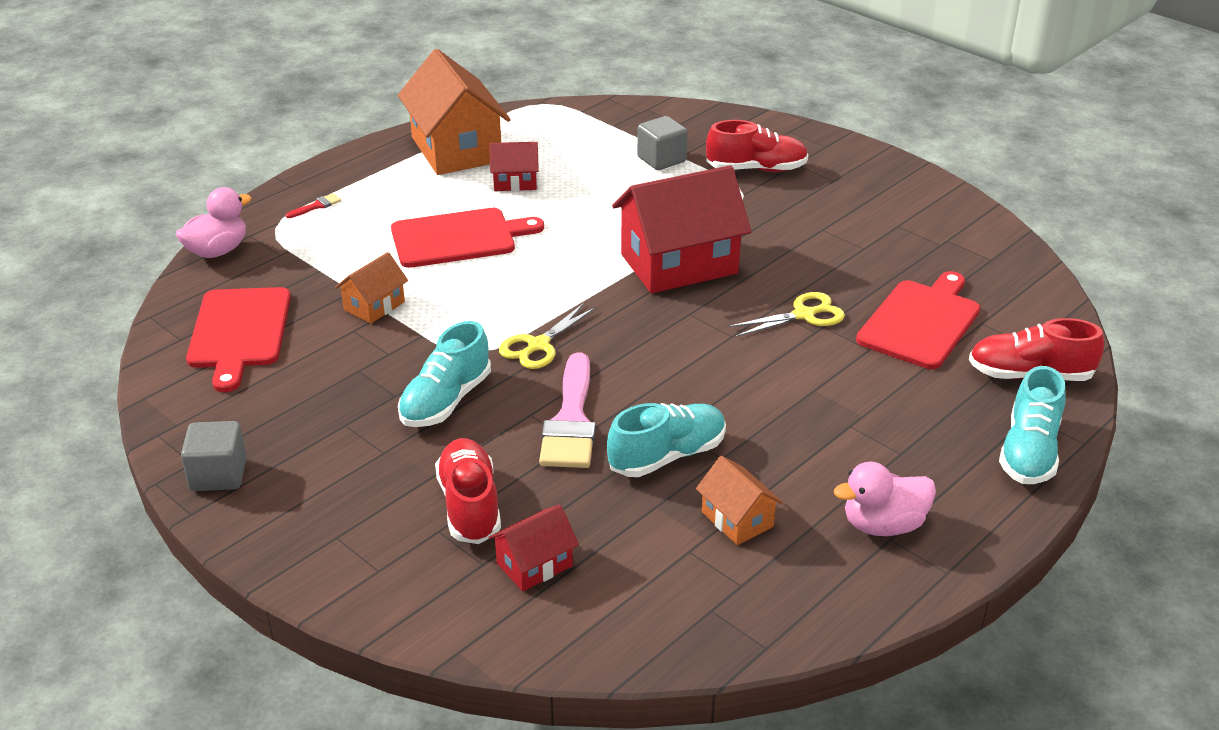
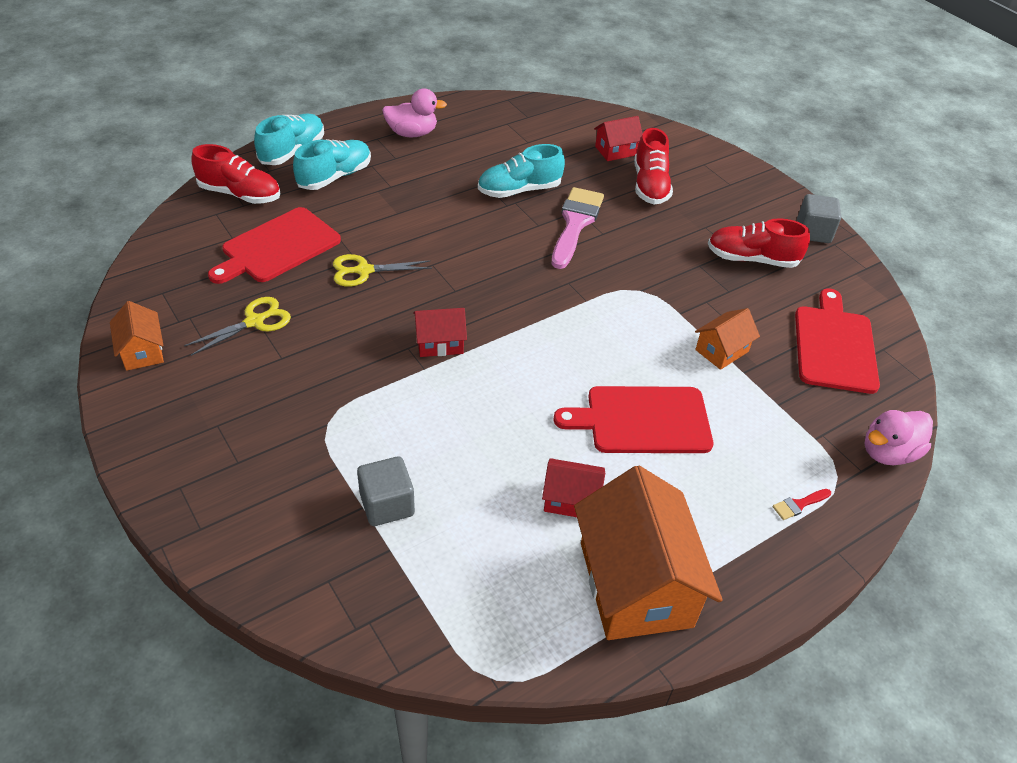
camera: 170 degrees left, 10 degrees up
(446, 401) = (662, 254): turquoise shoe -> turquoise shoe (335, 177)
(538, 345) = (586, 285): yellow scissors -> yellow scissors (255, 321)
(679, 264) = (440, 343): red house -> red house, size x0.48
(737, 519) = (493, 151): orange house -> orange house (142, 351)
(756, 169) = (288, 462): red shoe -> red shoe (752, 259)

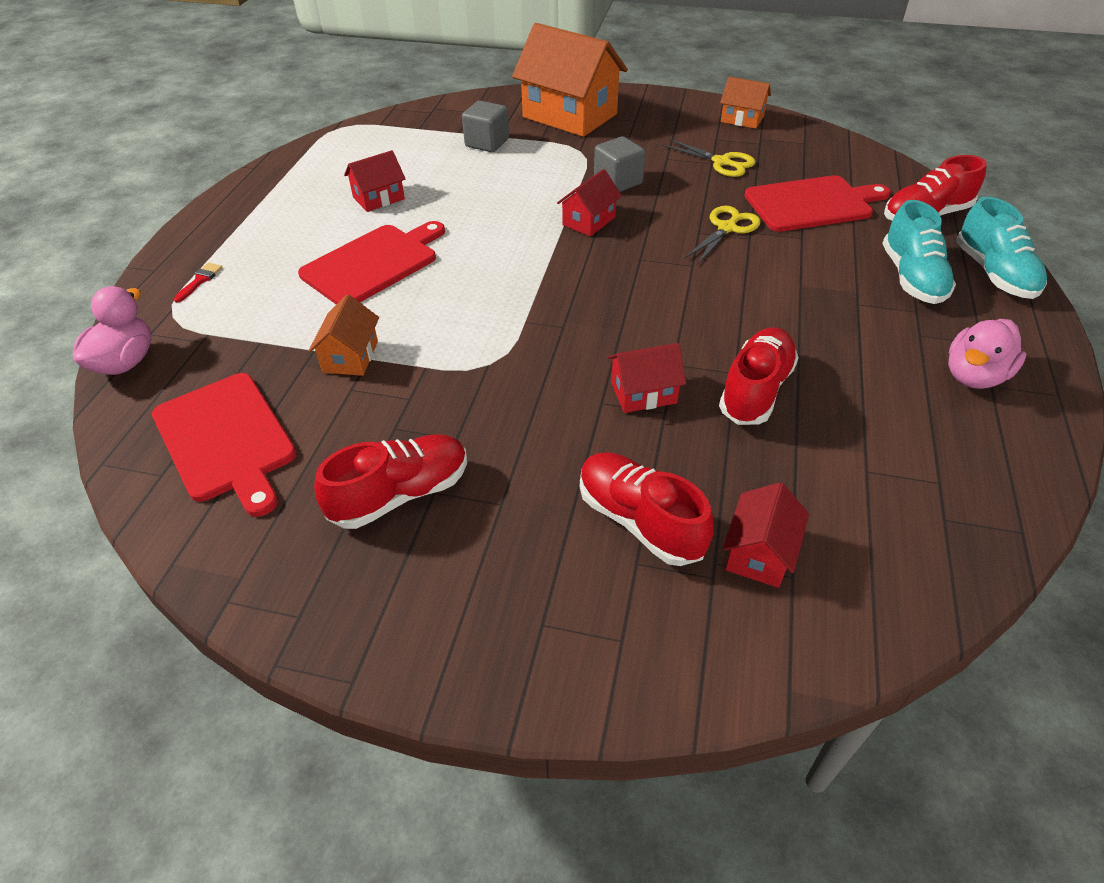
camera: 140 degrees right, 0 degrees up
(255, 321) = (721, 162): yellow scissors -> yellow scissors turned 60 degrees counterclockwise
(278, 247) = (812, 203): red cutting board -> red cutting board turned 75 degrees clockwise
(519, 190) = (755, 390): turquoise shoe -> red shoe
(575, 223) = (643, 393): pink brush -> red house
(635, 584) = (296, 187): orange house -> orange house (569, 116)
(813, 232) = (344, 616): grey cube -> grey cube (618, 182)

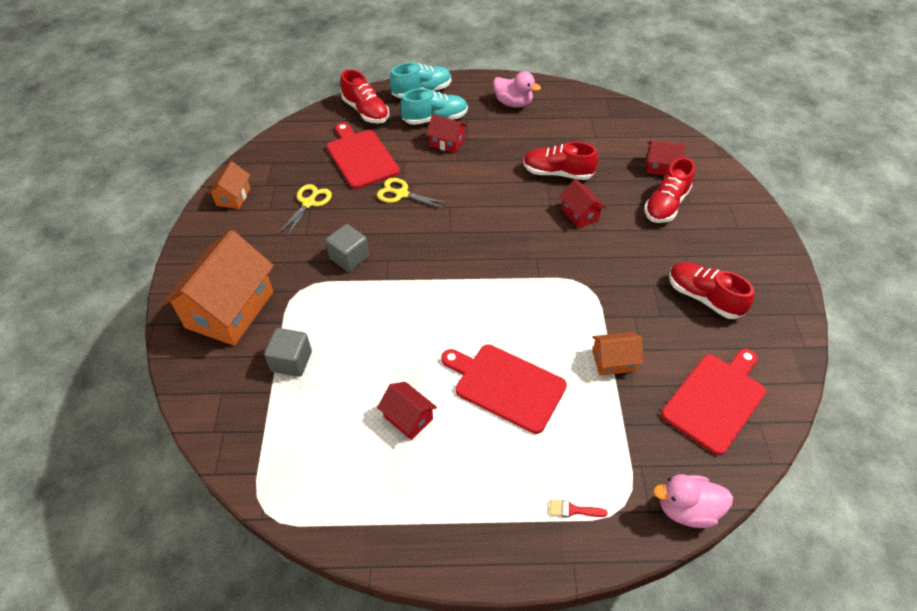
camera: 105 degrees left, 5 degrees up
(589, 221) = (410, 266): red house -> red house (447, 143)

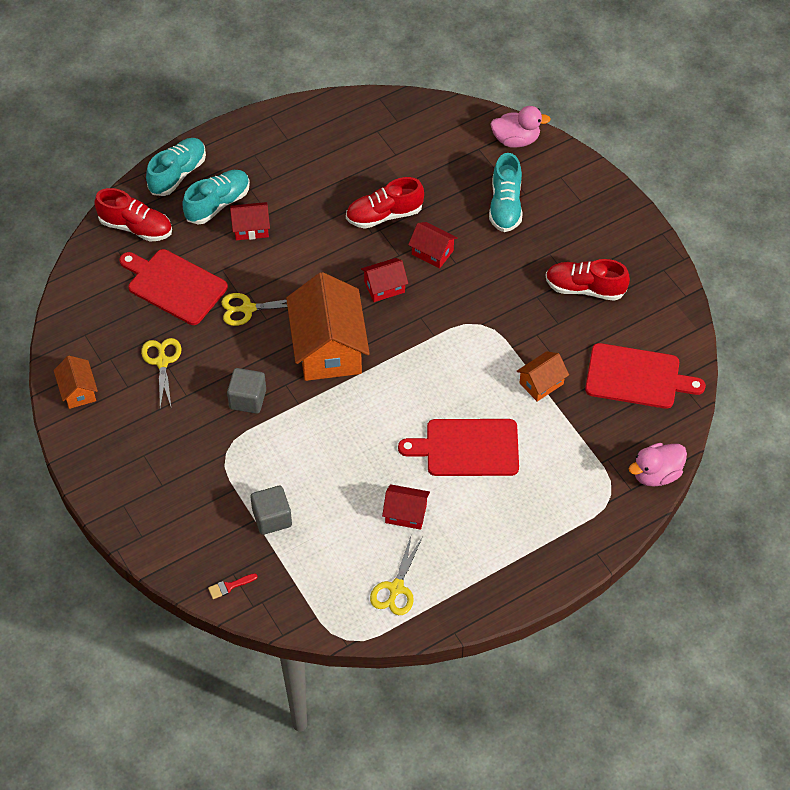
camera: 30 degrees left, 5 degrees up
(230, 310) = (177, 501): orange house -> orange house (328, 348)
(347, 486) = (396, 588): none -> yellow scissors
(513, 103) = (287, 147): pink duck -> pink duck (516, 140)
(573, 510) = (576, 517): red brush -> red brush (229, 586)
(661, 167) = (478, 163): red house -> red house (384, 287)
(666, 205) = (505, 205): red shoe -> turquoise shoe
(715, 399) = (637, 377): red cutting board -> red cutting board turned 90 degrees clockwise

